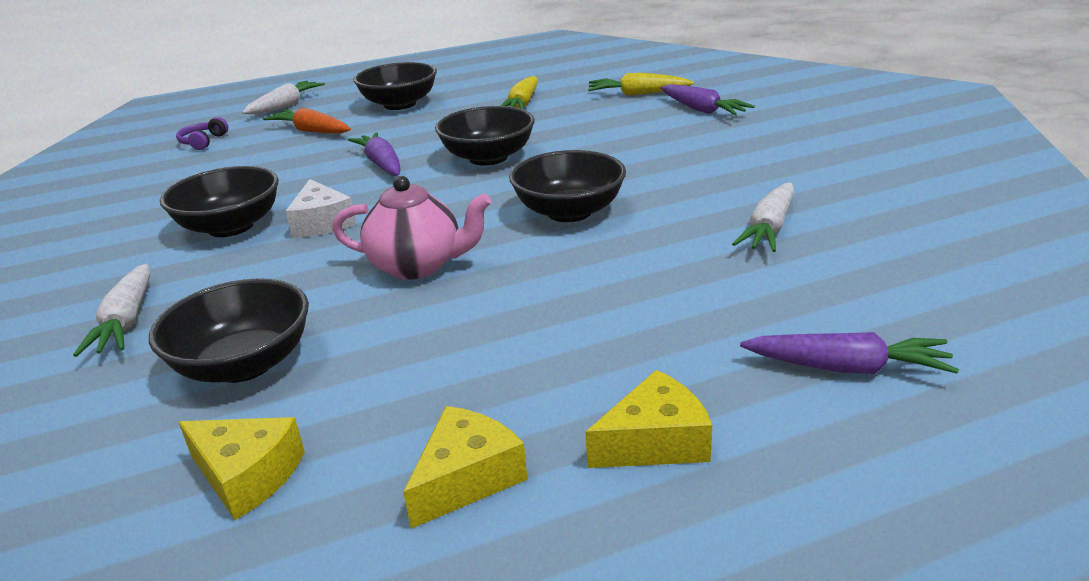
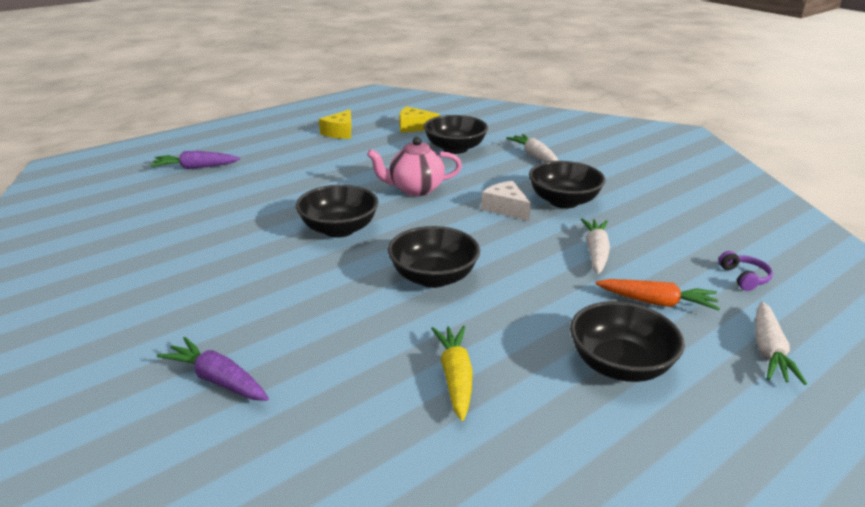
camera: 160 degrees right, 0 degrees up
(381, 164) = (525, 262): purple carrot -> none
(637, 94) = (303, 418): yellow carrot -> none
(655, 442) = (277, 144): yellow cheese -> none
(769, 229) = (202, 227): white carrot -> white carrot (596, 252)

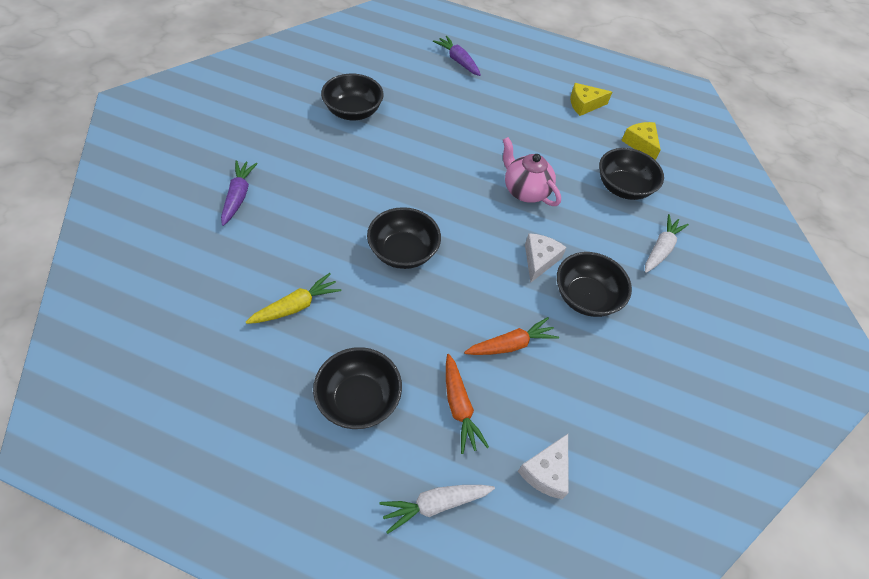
camera: 55 degrees right, 25 degrees up
(339, 229) = (431, 174): black bowl -> black bowl (353, 111)
(596, 252) = (511, 344): white carrot -> orange carrot
(744, 277) = (546, 471): purple headphones -> white cheese

